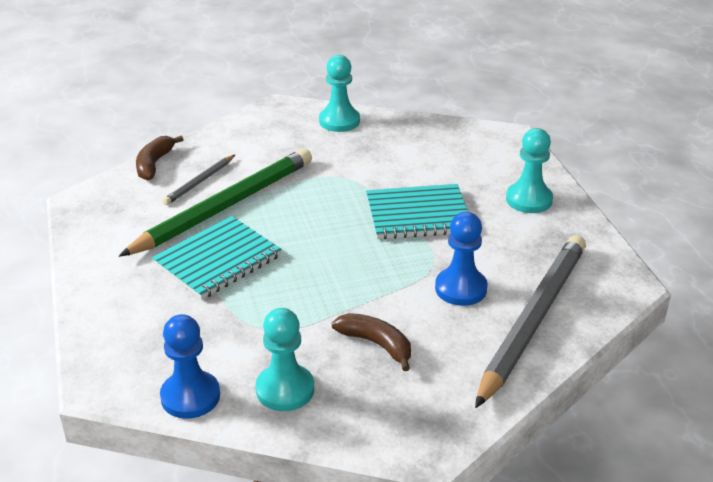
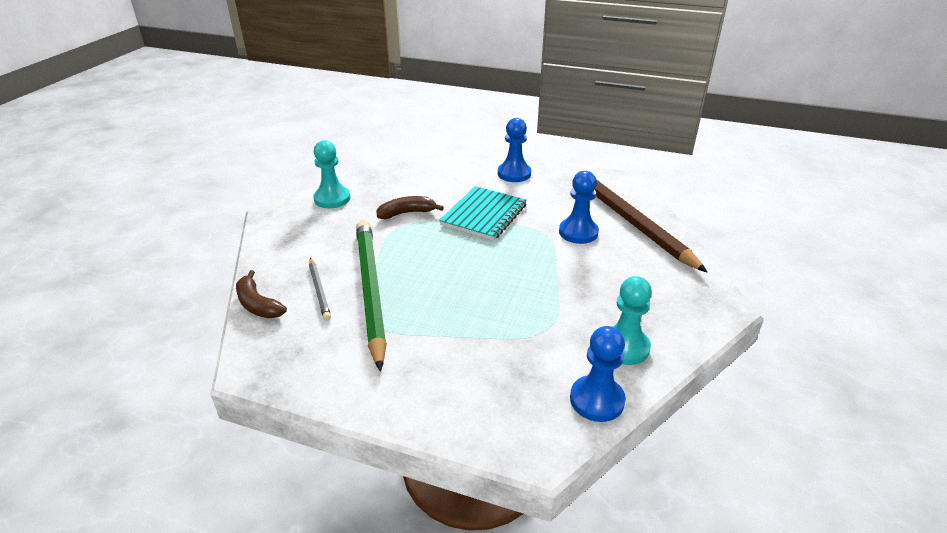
camera: 55 degrees left, 0 degrees up
(218, 260) = (437, 321): turquoise notebook -> none
(376, 344) = (606, 287): brown banana -> brown banana (407, 213)
(529, 200) = (514, 174): turquoise pawn -> blue pawn
(533, 320) = (631, 222): grey pencil -> brown pencil

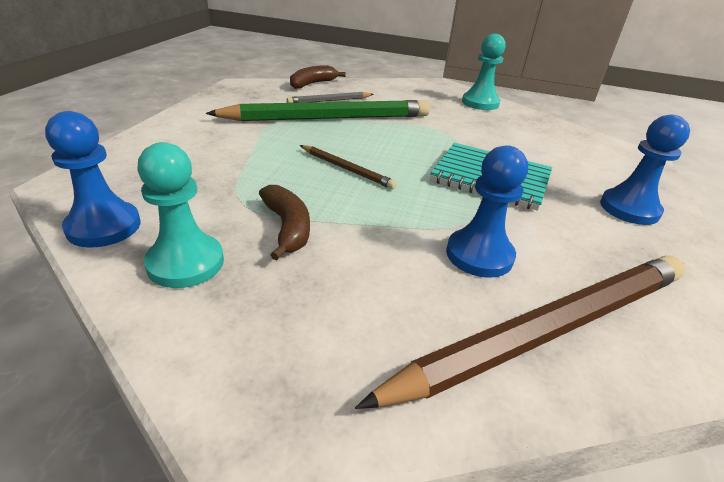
camera: 85 degrees right, 0 degrees up
(407, 213) = (471, 134): brown banana -> brown banana (287, 228)
(480, 279) = (346, 169): none -> brown pencil

